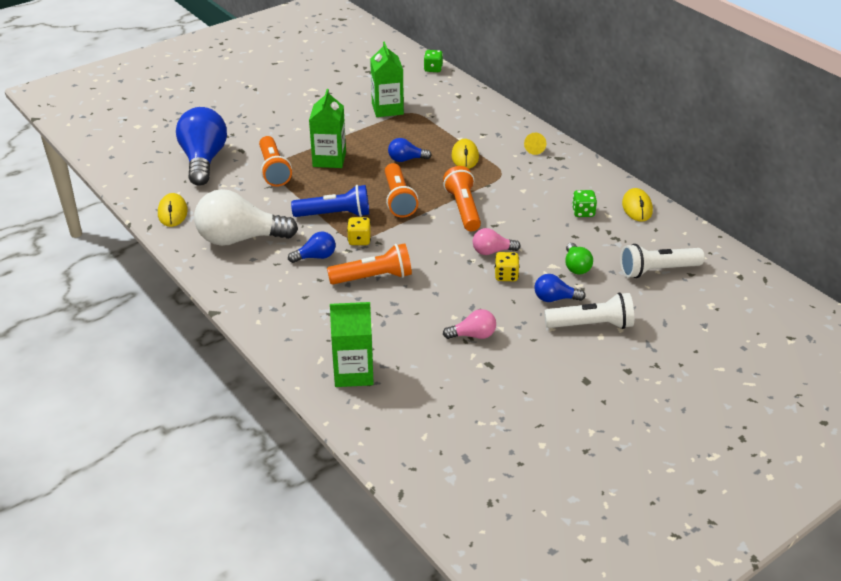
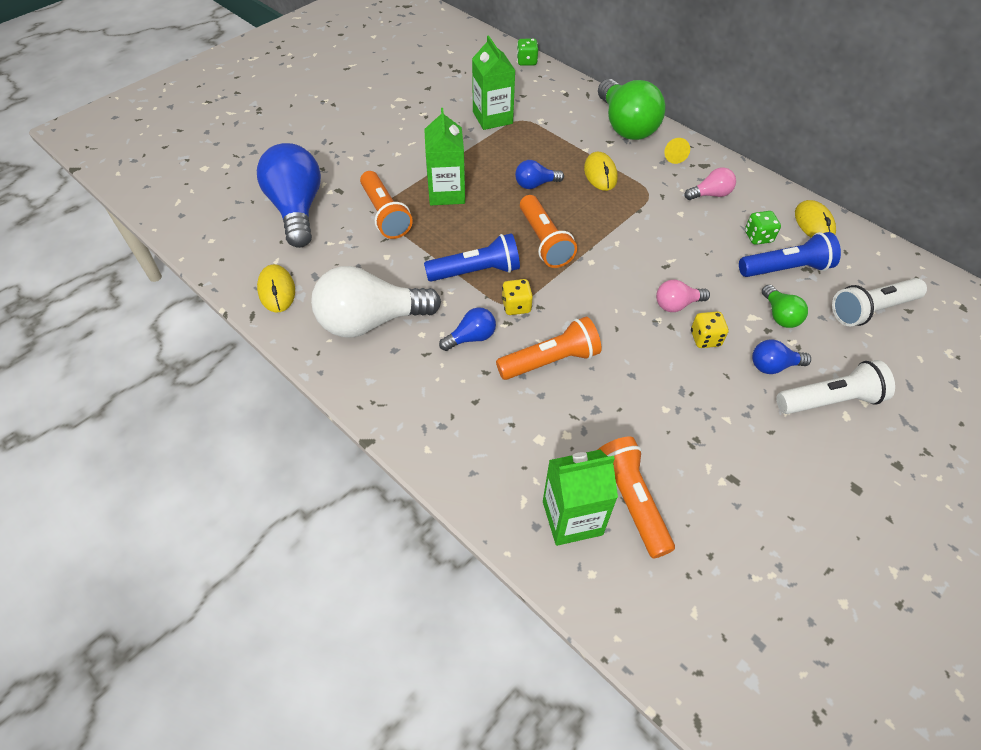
camera: 10 degrees left, 15 degrees up
(463, 209) = (623, 246): orange flashlight -> orange flashlight (631, 500)
(473, 335) = (698, 435): pink light bulb -> pink light bulb (710, 194)
(501, 124) = (625, 126): none -> green light bulb
(597, 236) = (786, 269): none -> blue flashlight

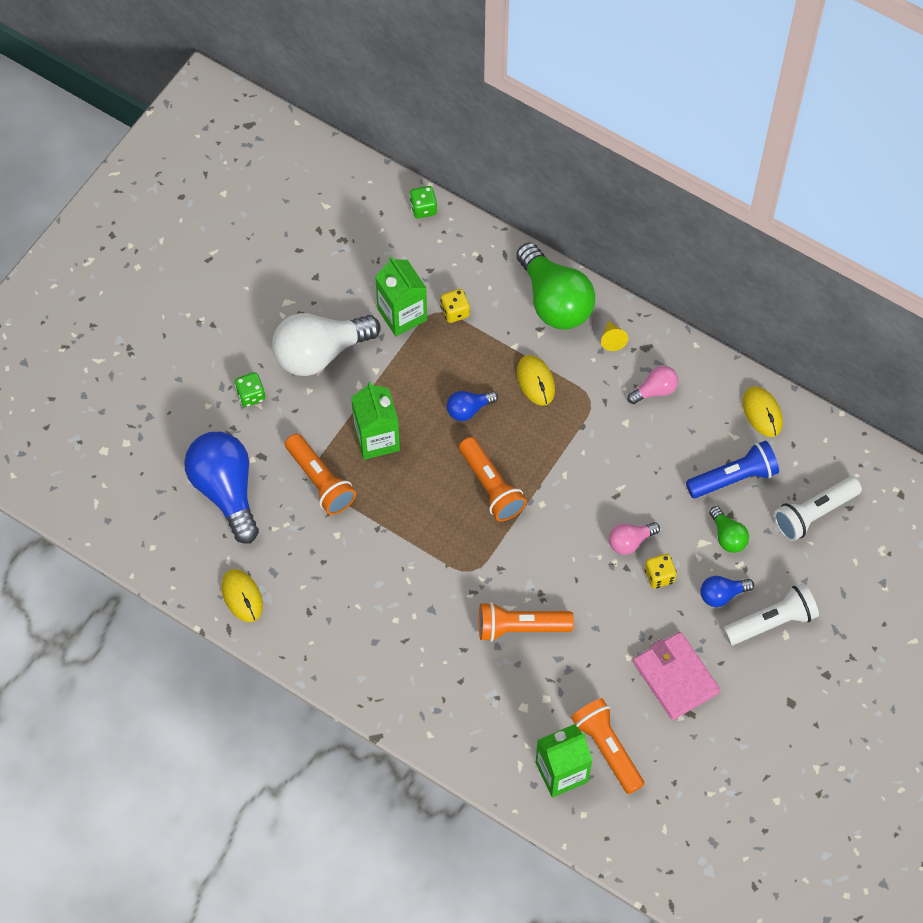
camera: 10 degrees left, 10 degrees up
(371, 321) = (344, 614): white light bulb -> white light bulb (320, 353)
(471, 338) = (442, 615): blue light bulb -> none
(476, 272) = (431, 538): blue flashlight -> none
(516, 306) = (478, 571): yellow dice -> yellow dice (455, 312)
(550, 361) = (520, 627): orange flashlight -> orange flashlight turned 150 degrees counterclockwise
(718, 437) = (675, 677): none -> pink wallet
(758, 237) = (706, 441): green dice -> green dice (251, 395)

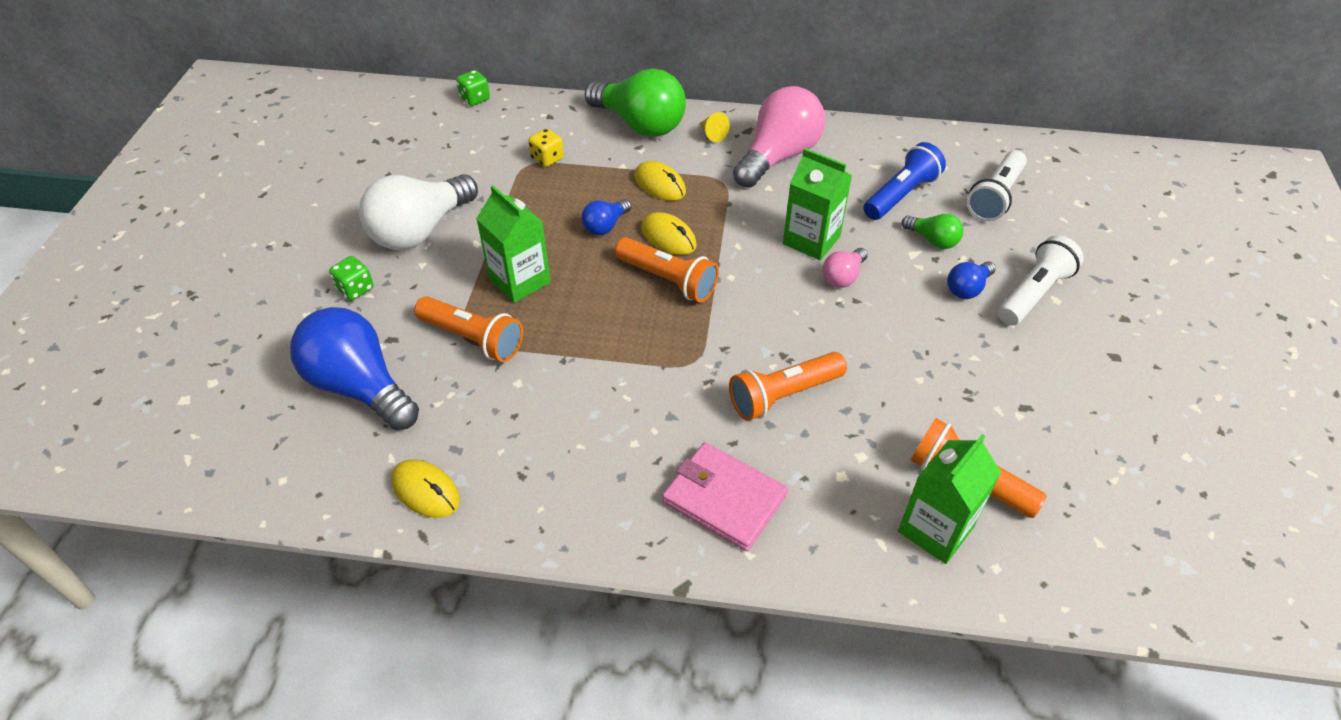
camera: 25 degrees left, 15 degrees down
(402, 314) = (494, 176): green carton -> green carton (811, 240)
(655, 390) = (778, 156): pink light bulb -> pink light bulb, size x2.08
(659, 576) = (894, 295): yellow dice -> none
(675, 677) = (982, 379): pink wallet -> pink wallet (724, 499)
(762, 413) = (887, 142): yellow mouse -> yellow mouse (668, 237)

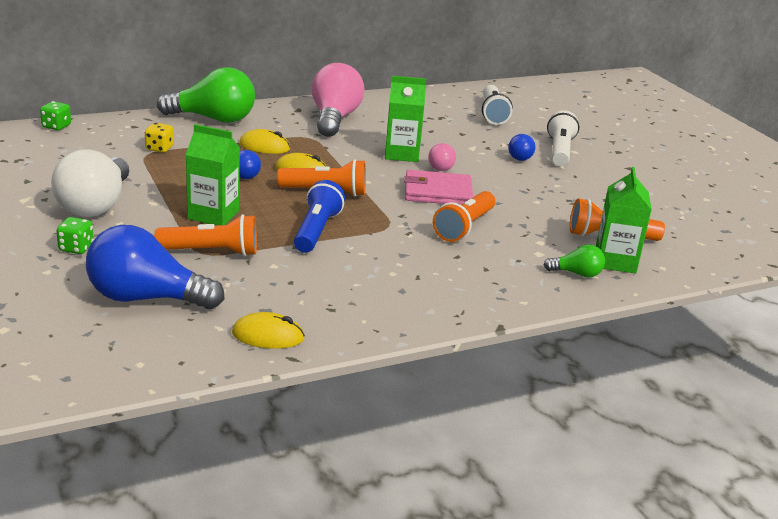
camera: 35 degrees left, 20 degrees down
(712, 134) = (275, 115): yellow cone -> none
(724, 499) = (480, 282): pink wallet -> pink wallet (437, 192)
(901, 195) = (435, 123): blue flashlight -> blue flashlight (317, 231)
(933, 240) = (477, 139): green light bulb -> green light bulb (577, 274)

